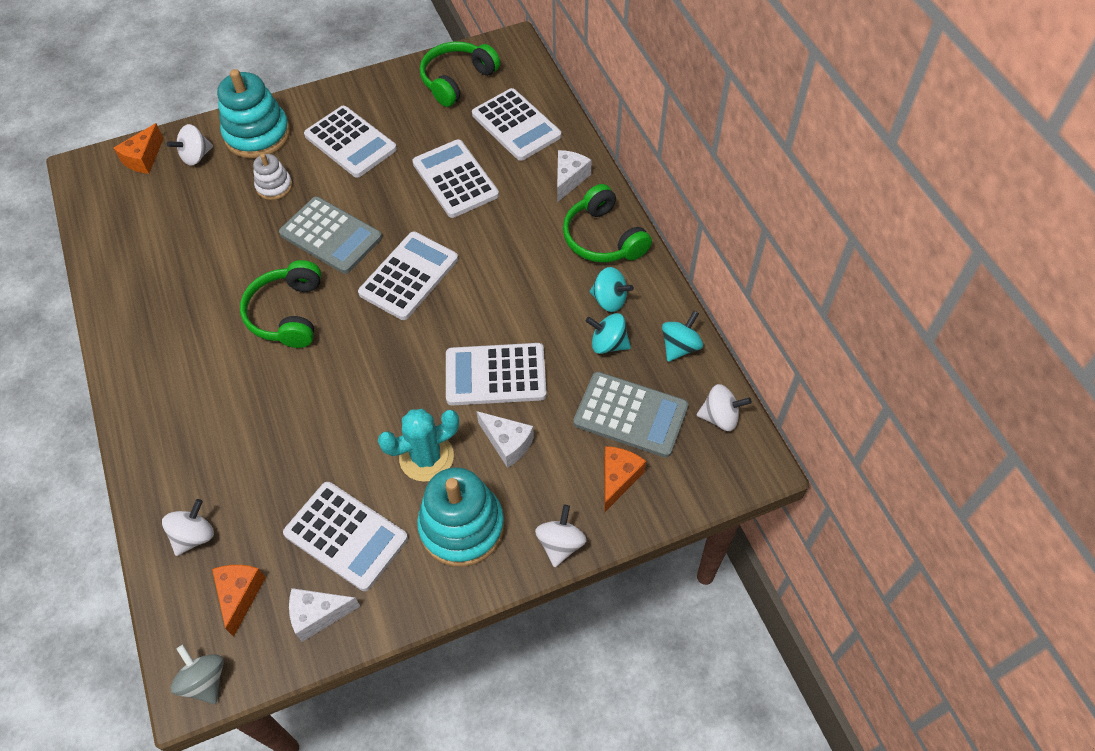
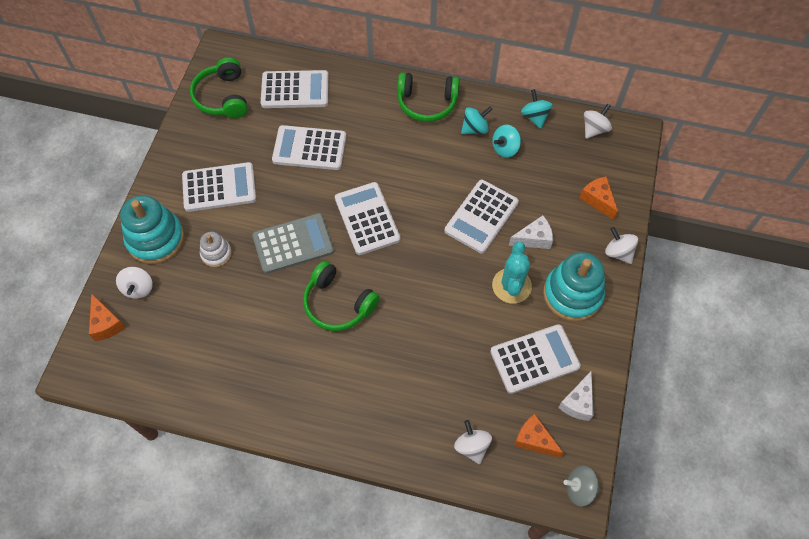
camera: 55 degrees left, 5 degrees up
(569, 179) = (366, 91): white cheese -> none
(630, 415) = (561, 168): grey calculator -> none

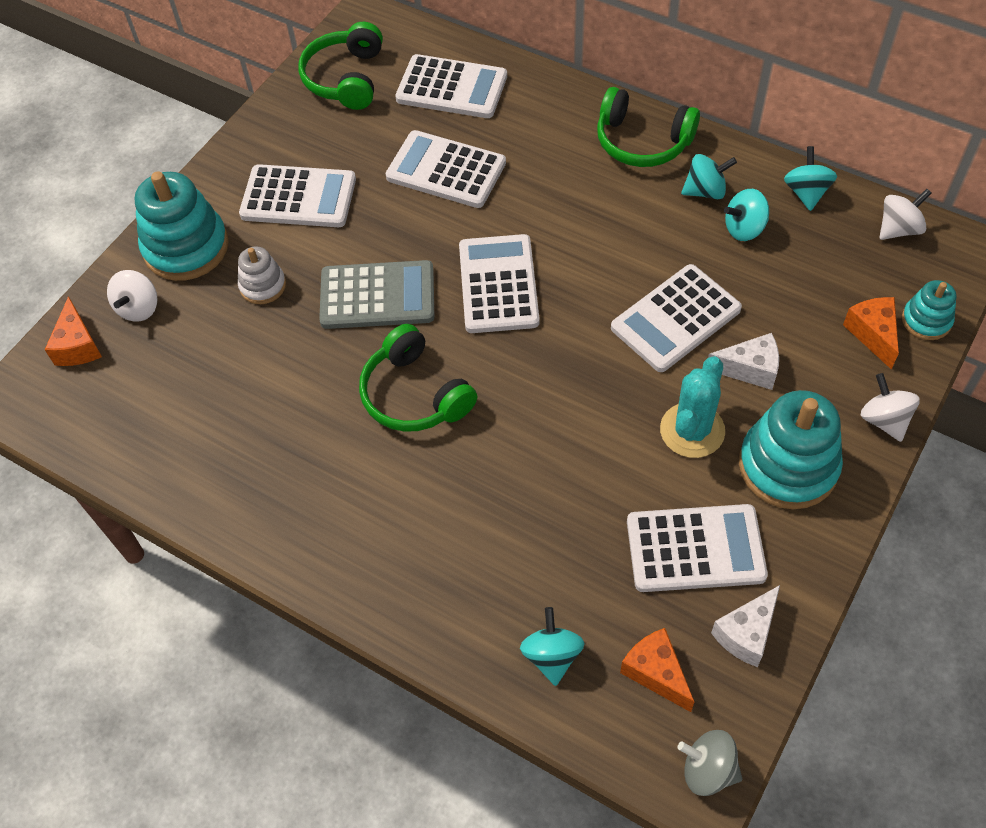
camera: 20 degrees right, 5 degrees down
(472, 446) = (552, 655): white spinning top -> turquoise spinning top
(625, 184) = (926, 320): none -> turquoise stacking toy

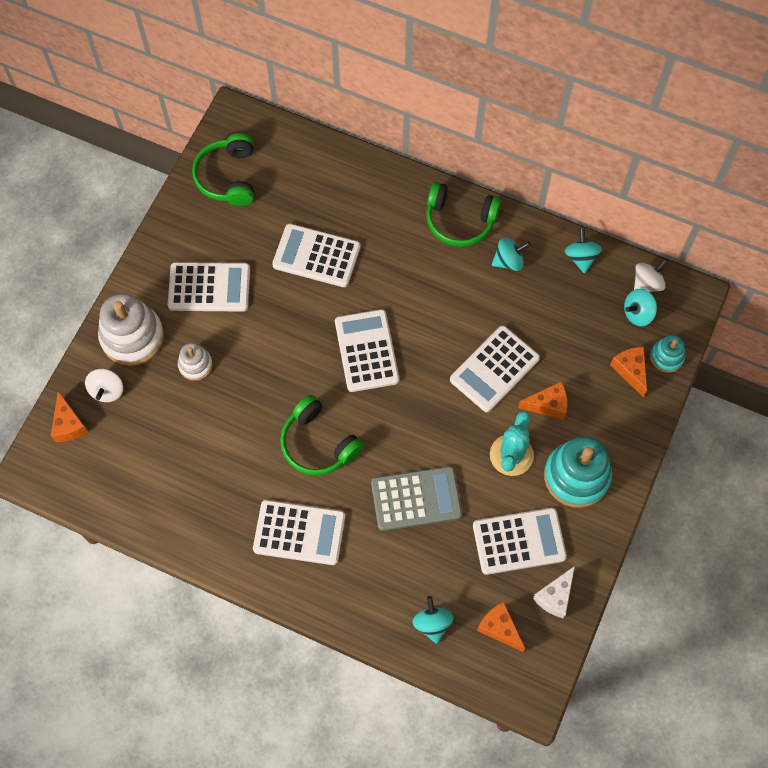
camera: 10 degrees left, 10 degrees up
(186, 247) = (132, 337): turquoise stacking toy -> white stacking toy
(377, 296) = (280, 367): grey calculator -> grey calculator (416, 498)
(452, 88) = (311, 181): white calculator -> white calculator (299, 532)
(708, 770) = (536, 688): grey spinning top -> none
(744, 229) = (538, 291): turquoise spinning top -> turquoise spinning top (637, 313)
(750, 369) = (548, 405): white cheese -> orange cheese
(884, 420) = (639, 436): white spinning top -> none

